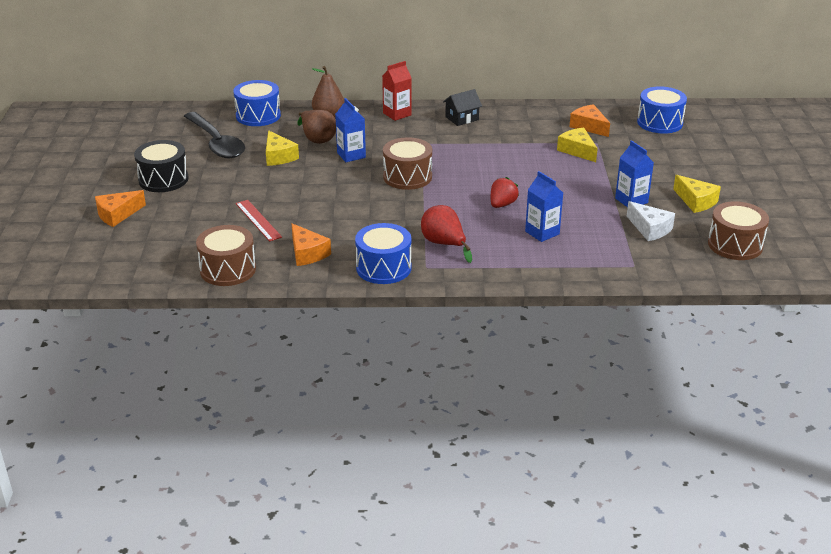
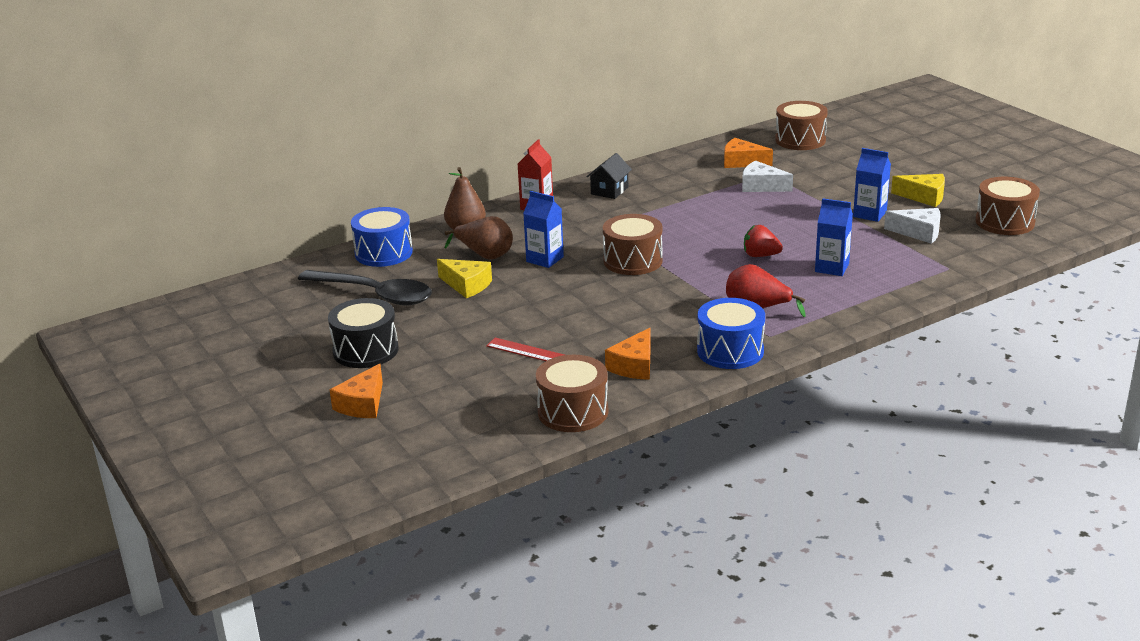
camera: 30 degrees left, 5 degrees down
(307, 253) = (634, 366): orange cheese -> orange cheese turned 90 degrees clockwise
(502, 204) = (760, 255): red strawberry -> red strawberry turned 75 degrees counterclockwise
(577, 150) = (761, 186): yellow cheese -> white cheese
(659, 123) = (800, 140): blue drum -> brown drum

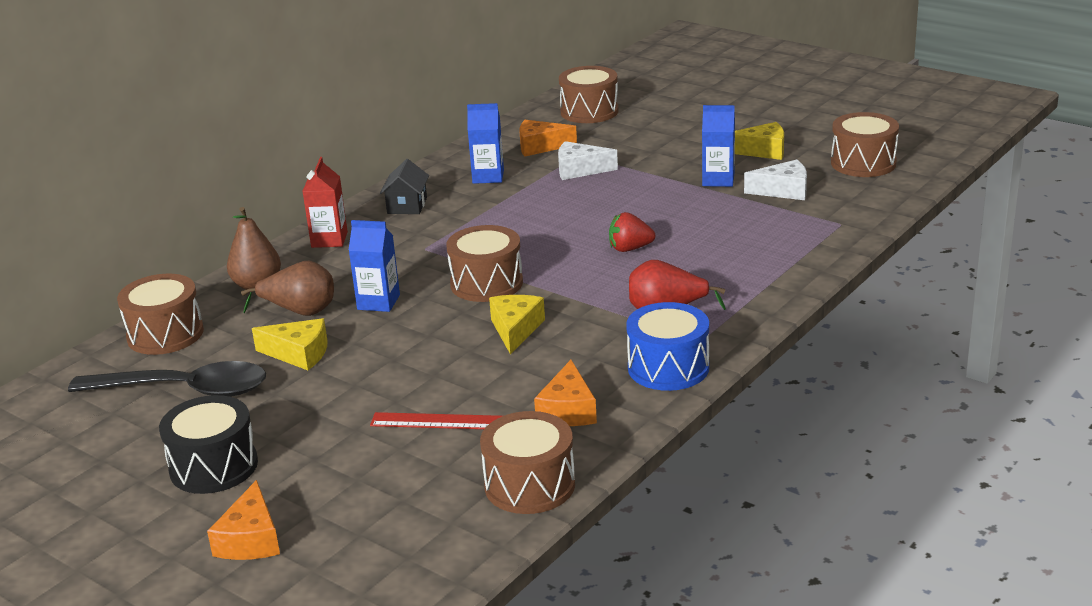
camera: 20 degrees left, 0 degrees up
(383, 253) = (165, 334): blue drum -> brown drum
(632, 299) = (515, 330): none -> yellow cheese
(832, 268) = (717, 247): blue carton -> blue carton (488, 177)

